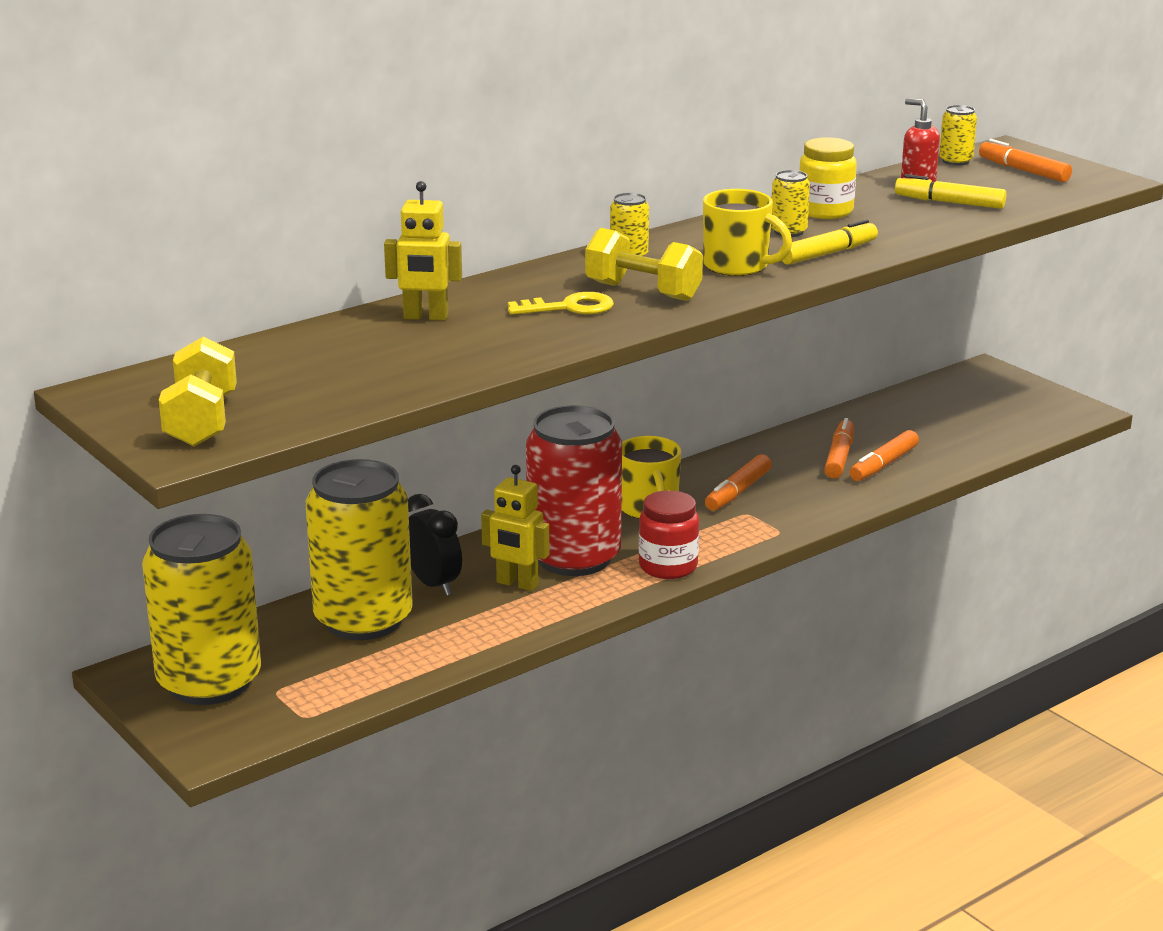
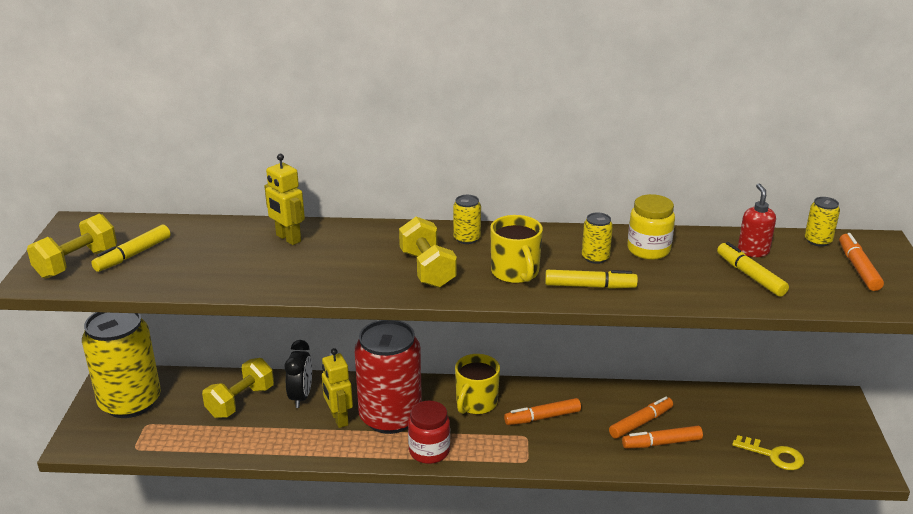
camera: 40 degrees right, 5 degrees up
(260, 390) = (133, 255): none -> yellow marker
(363, 620) = (240, 401): yellow can -> yellow dumbbell
(570, 307) = (368, 264): yellow key -> yellow key (774, 455)

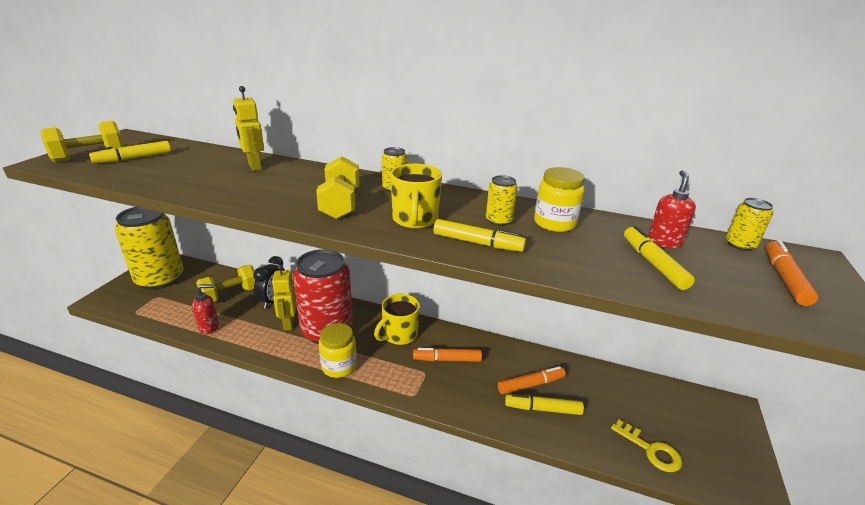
camera: 15 degrees right, 0 degrees up
(246, 444) = (209, 327): none -> red soap dispenser
(429, 451) = (339, 366): red jar -> yellow jar
(662, 443) = (543, 409): orange marker -> yellow marker

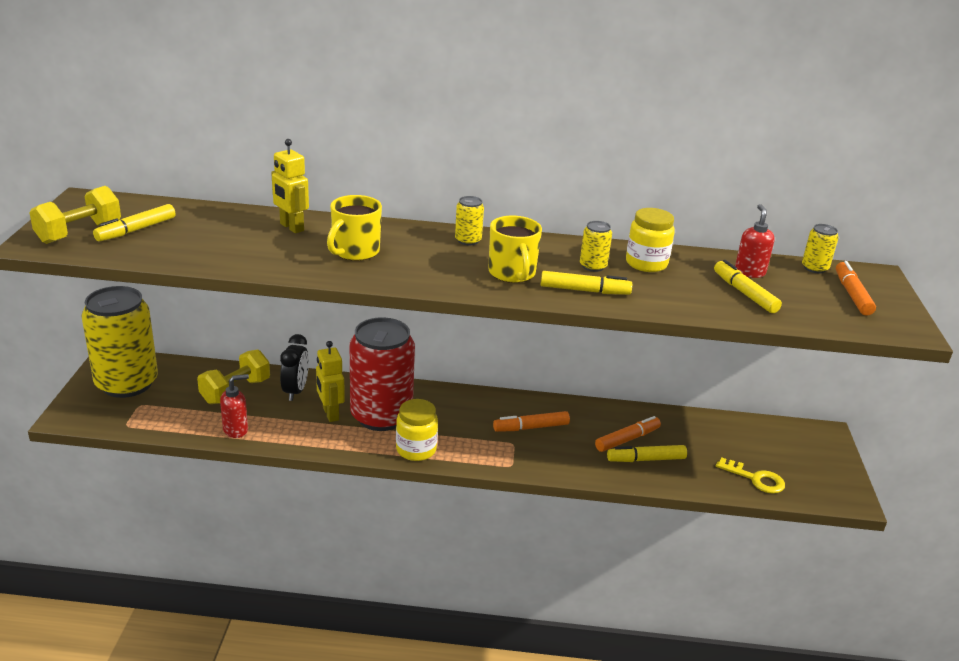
camera: 15 degrees left, 0 degrees up
(340, 204) = (425, 264): yellow dumbbell -> none
(399, 335) = (467, 410): yellow mug -> yellow mug (355, 252)

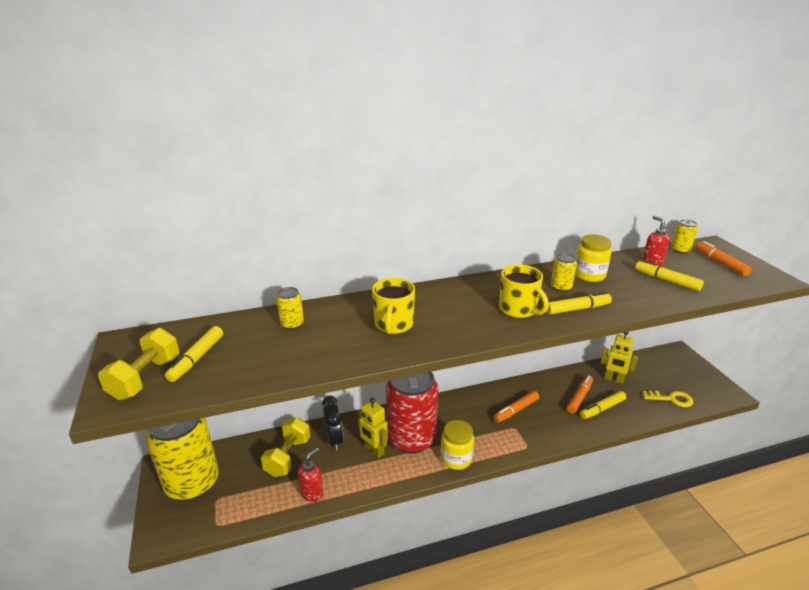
camera: 20 degrees left, 0 degrees up
(291, 227) = (325, 317): yellow robot -> yellow robot (613, 379)
(468, 240) = (462, 290): yellow can -> yellow can (292, 324)

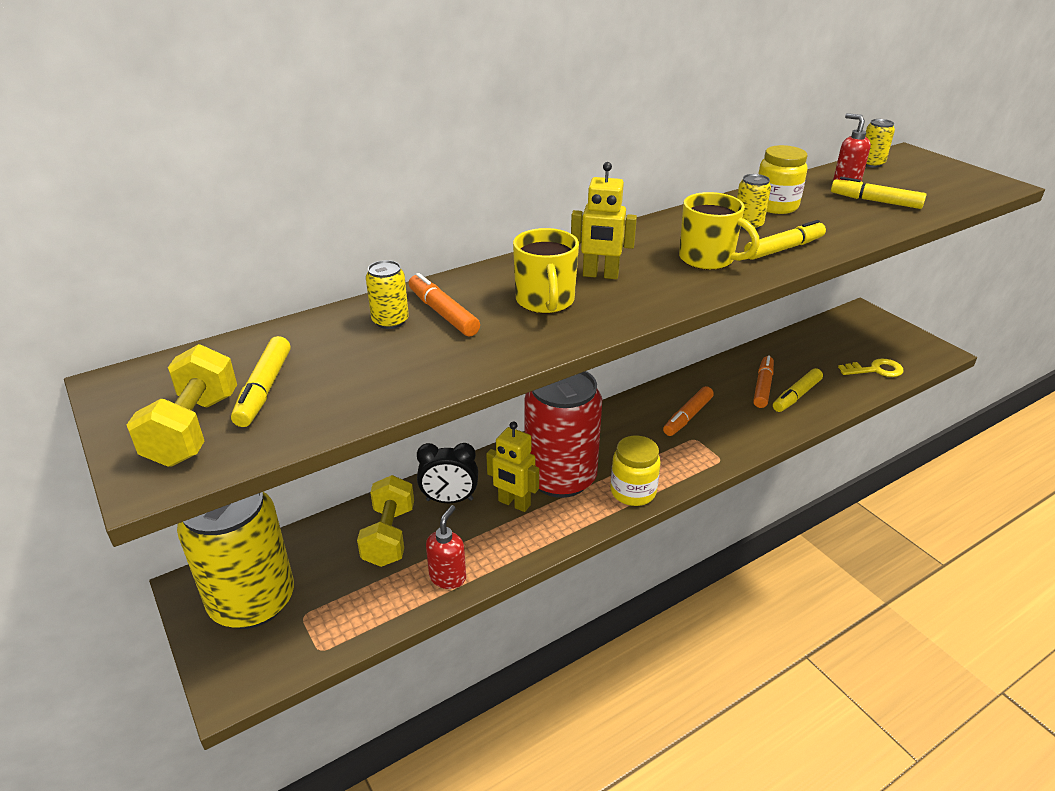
camera: 15 degrees left, 5 degrees up
(334, 440) = (449, 500): black clock -> black clock turned 120 degrees clockwise
(613, 379) = (796, 357): yellow robot -> yellow robot (600, 275)
(720, 263) = (927, 174): orange marker -> orange marker (443, 313)

